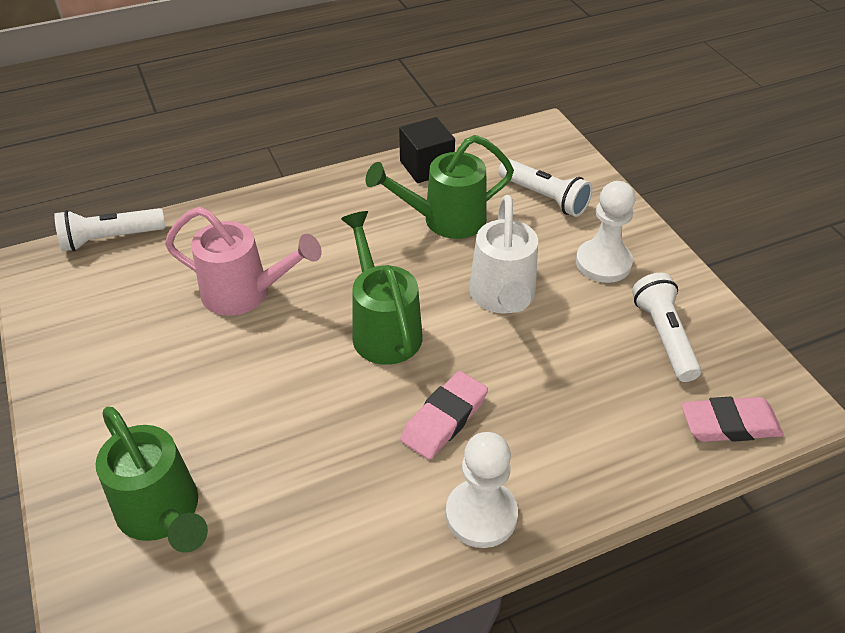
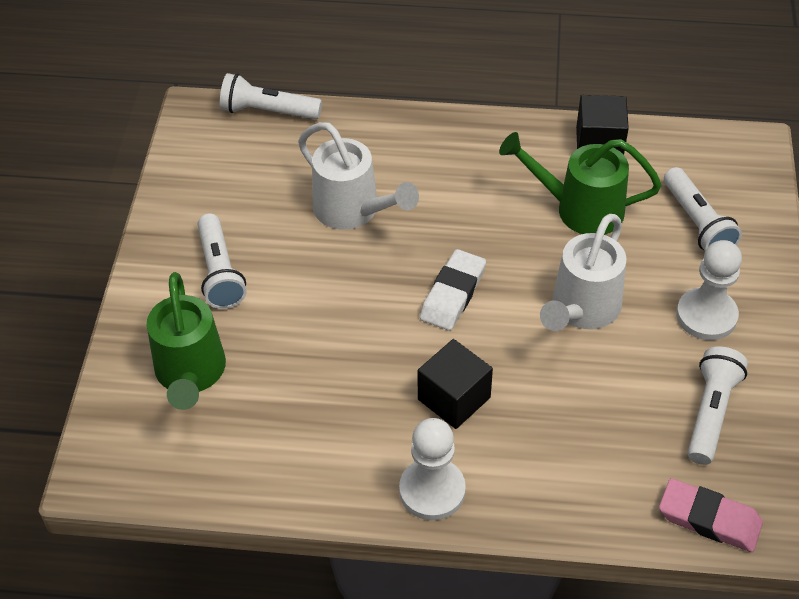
camera: 30 degrees right, 5 degrees up
(140, 399) = (220, 272): none -> white flashlight
(245, 293) = (353, 211): pink watering can -> white watering can
(383, 328) = (453, 294): green watering can -> white eraser
(444, 419) = (454, 398): pink eraser -> black cube

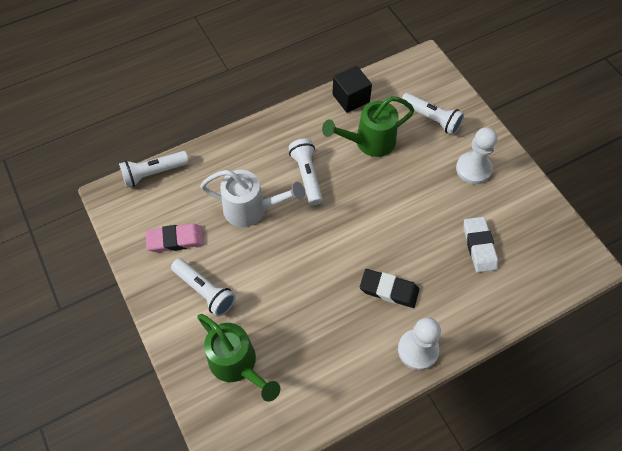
camera: 35 degrees left, 10 degrees up
(453, 294) = (342, 229): white eraser -> white eraser (479, 246)
(454, 398) = (389, 290): black cube -> black eraser
(581, 310) = (413, 200): white watering can -> none
(709, 519) = (554, 280): pink eraser -> pink eraser (175, 240)
(710, 413) = (513, 222): white flashlight -> white flashlight (307, 176)

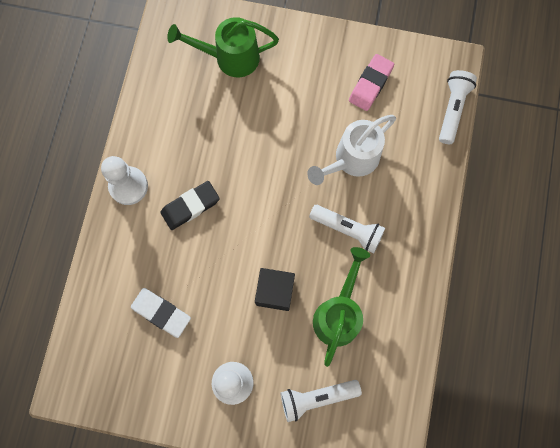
camera: 130 degrees right, 15 degrees up
(205, 291) = (307, 75): white flashlight -> none
(351, 98) = (403, 341): black cube -> black cube (275, 291)

